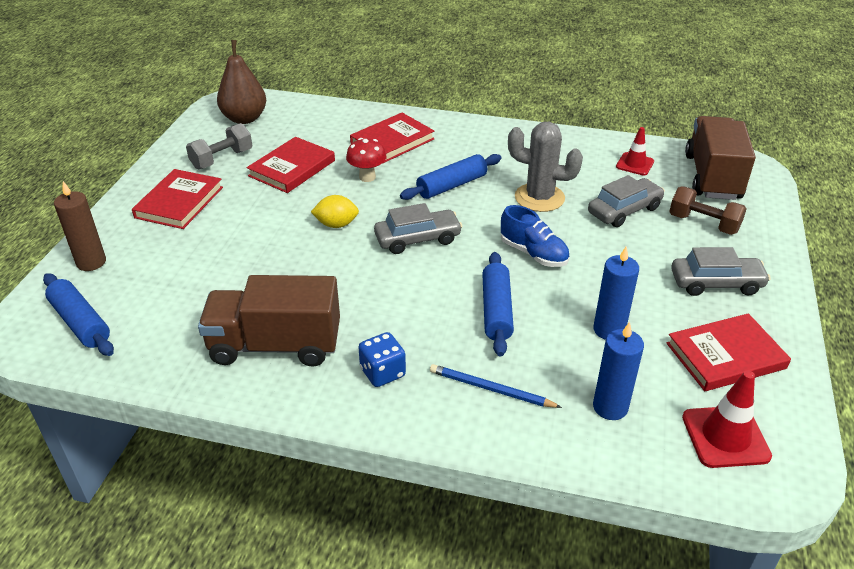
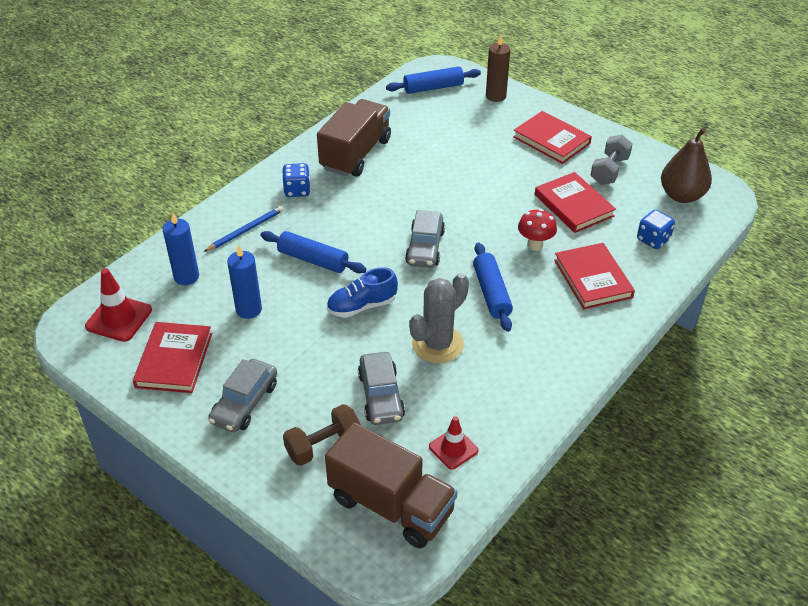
camera: 115 degrees right, 5 degrees up
(222, 159) = (609, 170): grey dumbbell -> grey dumbbell turned 45 degrees clockwise
(318, 123) = (653, 239): none -> blue dice
(336, 224) = (472, 210): yellow lemon -> none

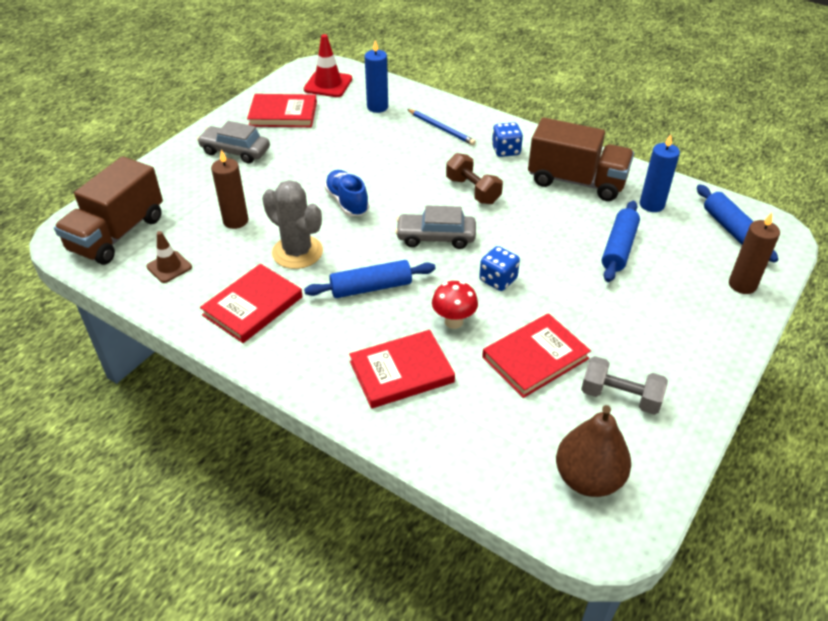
camera: 85 degrees right, 0 degrees up
(249, 309) = (340, 141): blue candle -> blue candle (651, 205)
(313, 260) = (407, 169): blue rolling pin -> blue rolling pin (619, 248)
(323, 445) = (186, 194): brown dumbbell -> brown dumbbell (473, 191)
(380, 396) = (235, 221): grey car -> brown candle
(453, 448) = (169, 267): red traffic cone -> brown traffic cone
(551, 140) = (666, 338): red book -> red book (253, 306)
(653, 239) = (484, 437): blue dice -> blue dice (498, 280)

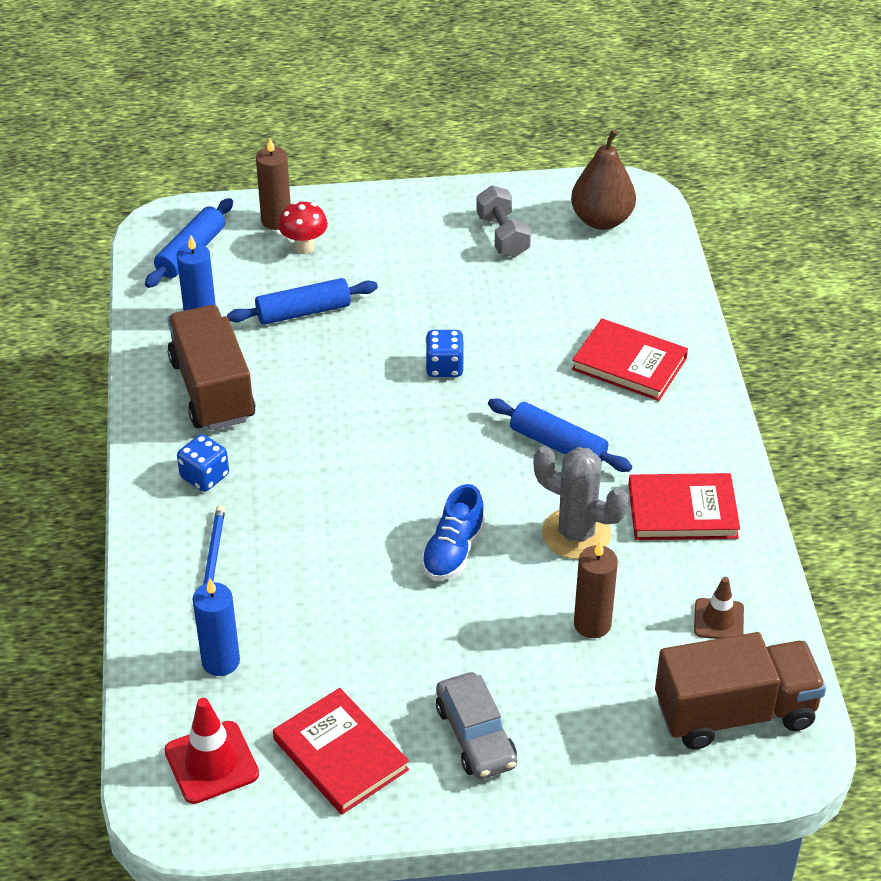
camera: 130 degrees left, 0 degrees up
(297, 252) = (576, 534): grey cactus -> grey cactus turned 60 degrees counterclockwise
(436, 237) = (431, 444): grey car -> none
(453, 322) = (534, 366): red mushroom -> red mushroom (304, 247)
(473, 191) = (318, 461): brown dumbbell -> none
(535, 358) = (516, 297): red book -> none

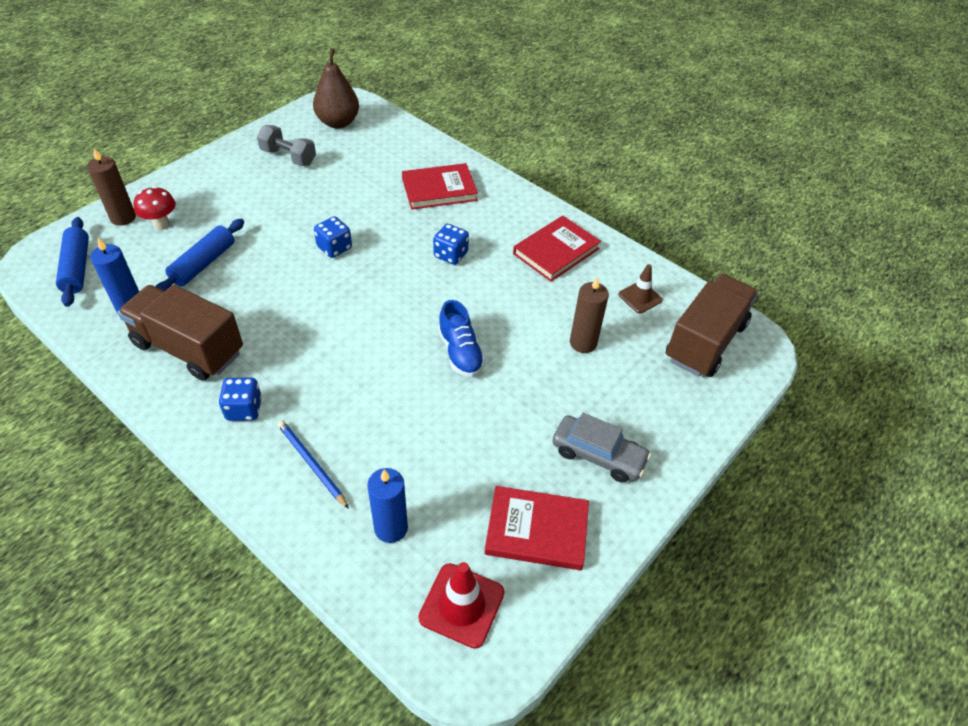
camera: 45 degrees left, 5 degrees up
(558, 445) = (451, 255): blue rolling pin -> blue dice
(576, 534) = (517, 298): grey cactus -> none

